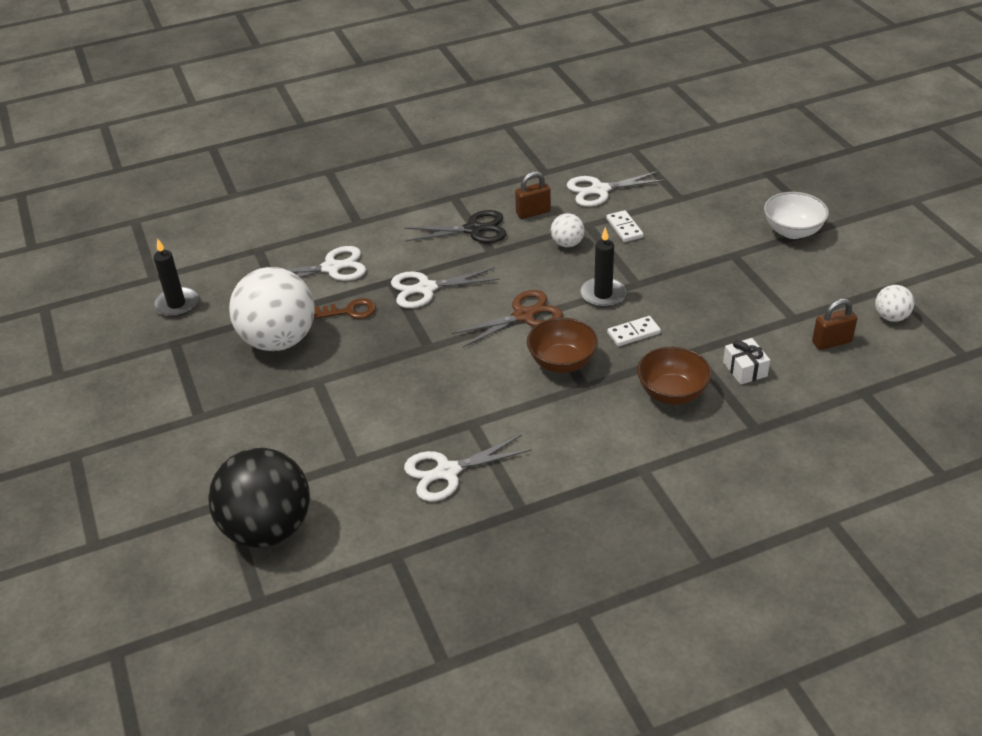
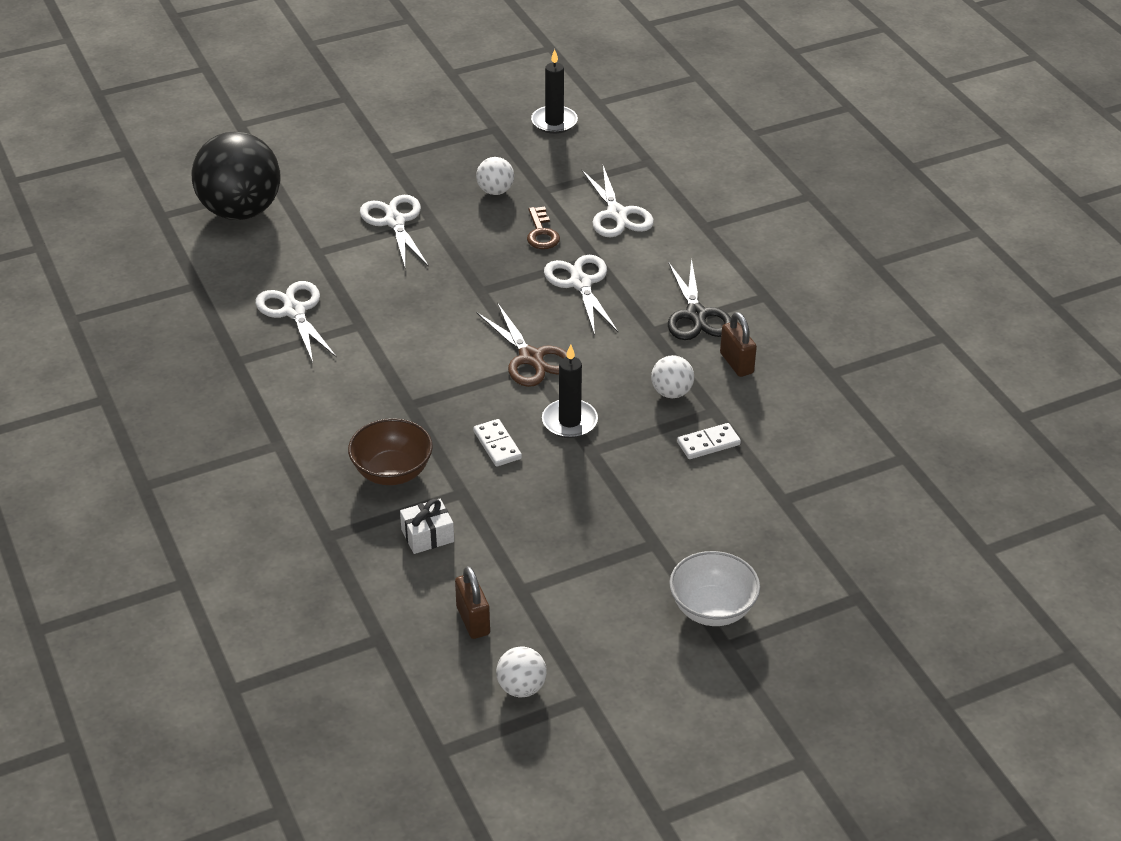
camera: 85 degrees right, 0 degrees up
(279, 340) = (495, 191): white ball -> white ball, size x0.44
(562, 362) = (449, 387): brown bowl -> none
(599, 190) = (793, 423): white scissors -> white scissors (395, 221)

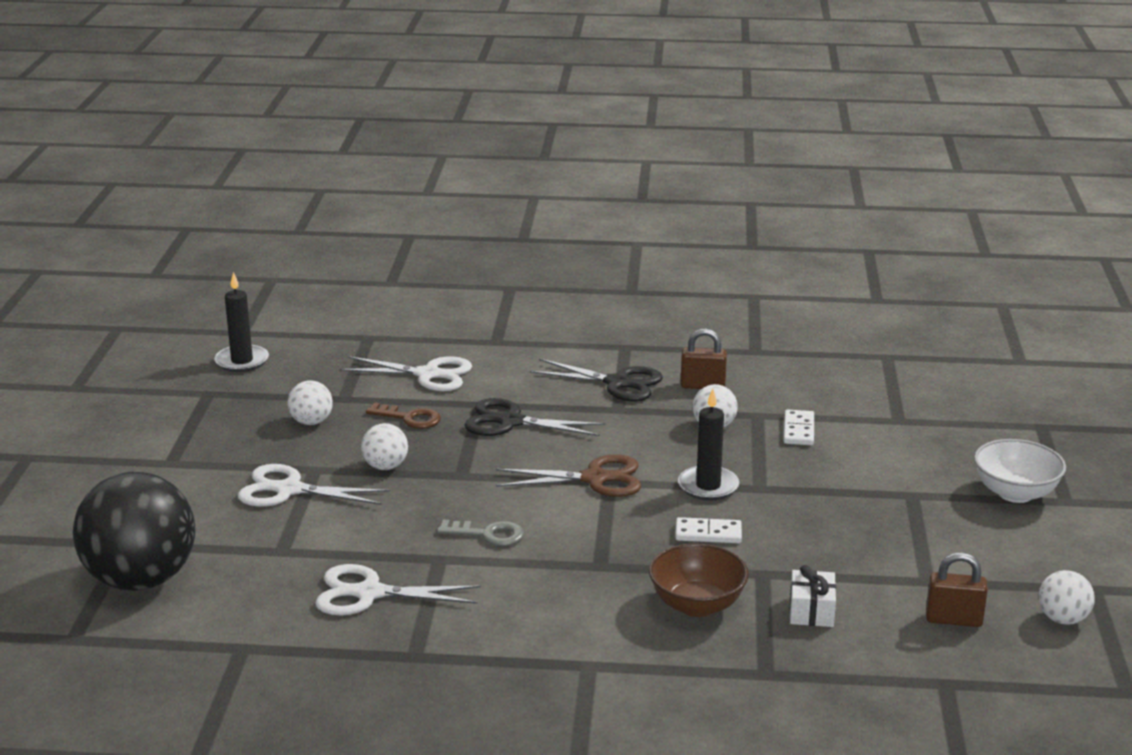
camera: 60 degrees left, 15 degrees down
(409, 335) = (488, 534): none -> grey key
(462, 251) = (385, 466): none -> white ball
(580, 283) = (510, 422): white scissors -> black scissors

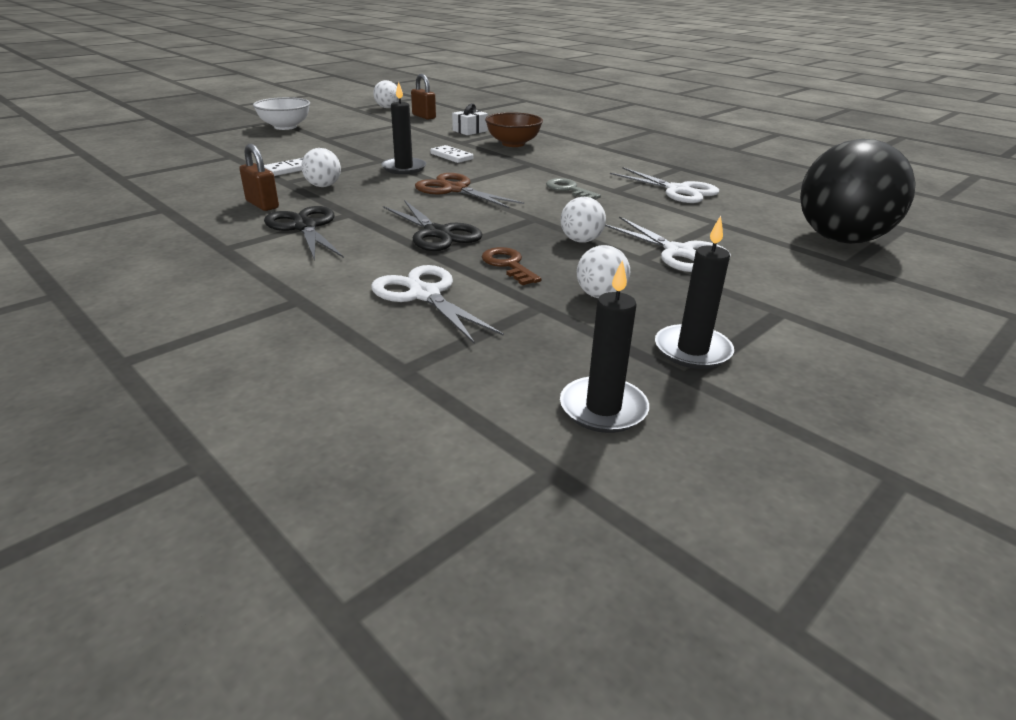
camera: 140 degrees left, 5 degrees up
(216, 409) = (692, 350): none -> black candle

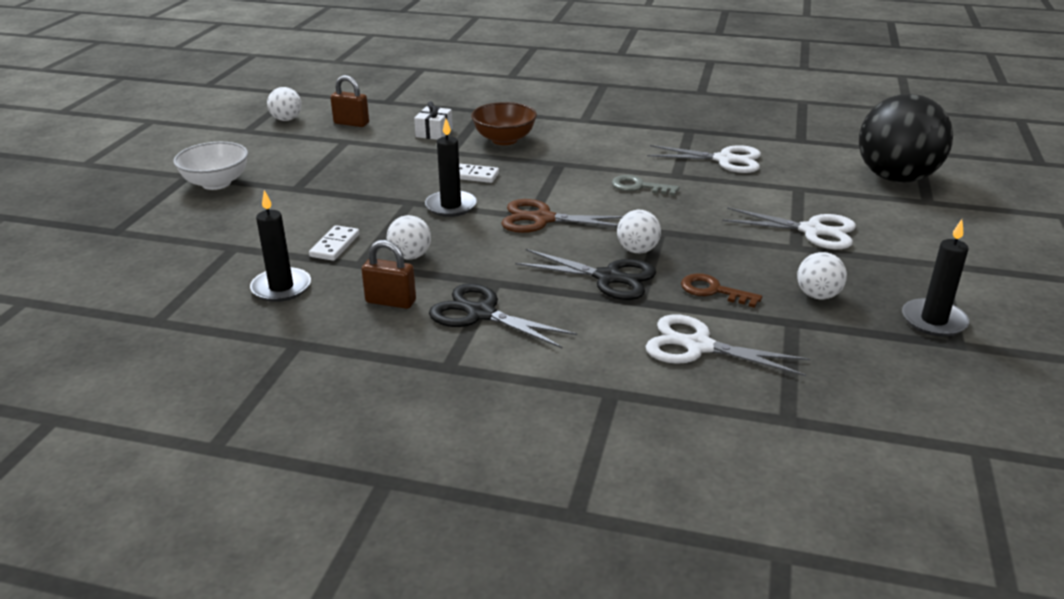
camera: 30 degrees left, 0 degrees up
(581, 240) = (729, 244): white ball -> white ball (637, 250)
(603, 408) = (945, 391): black candle -> black candle (281, 287)

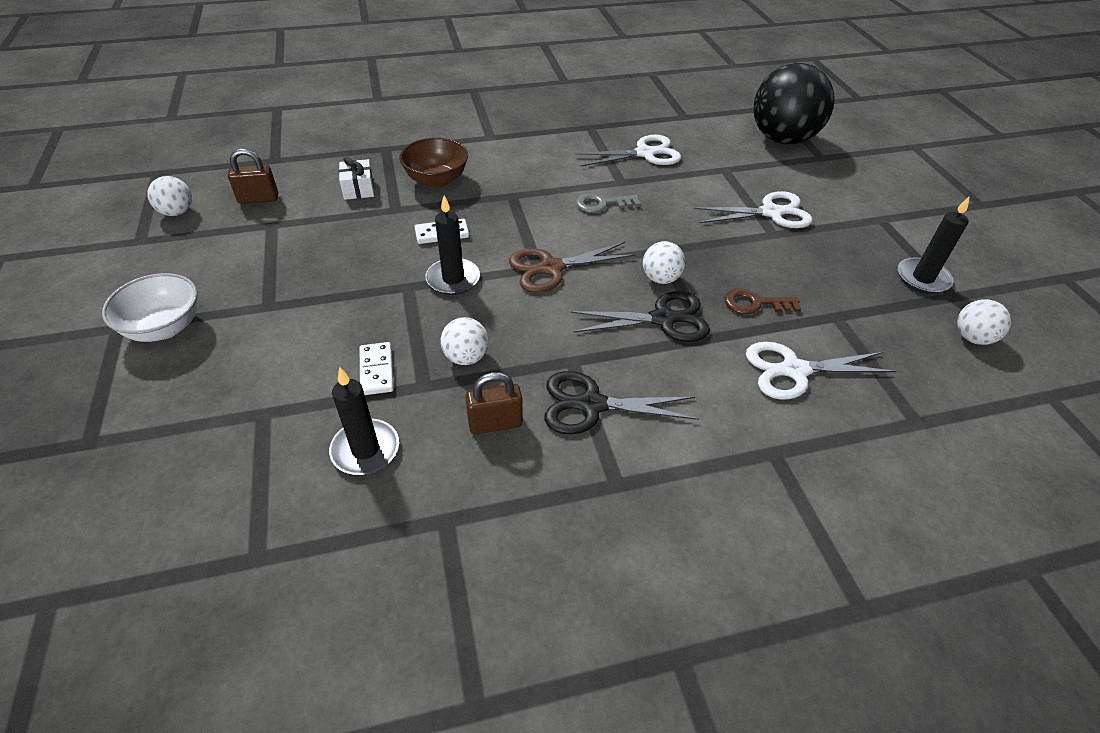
camera: 30 degrees left, 15 degrees up
(818, 295) = (830, 281): white ball -> white ball (972, 338)

